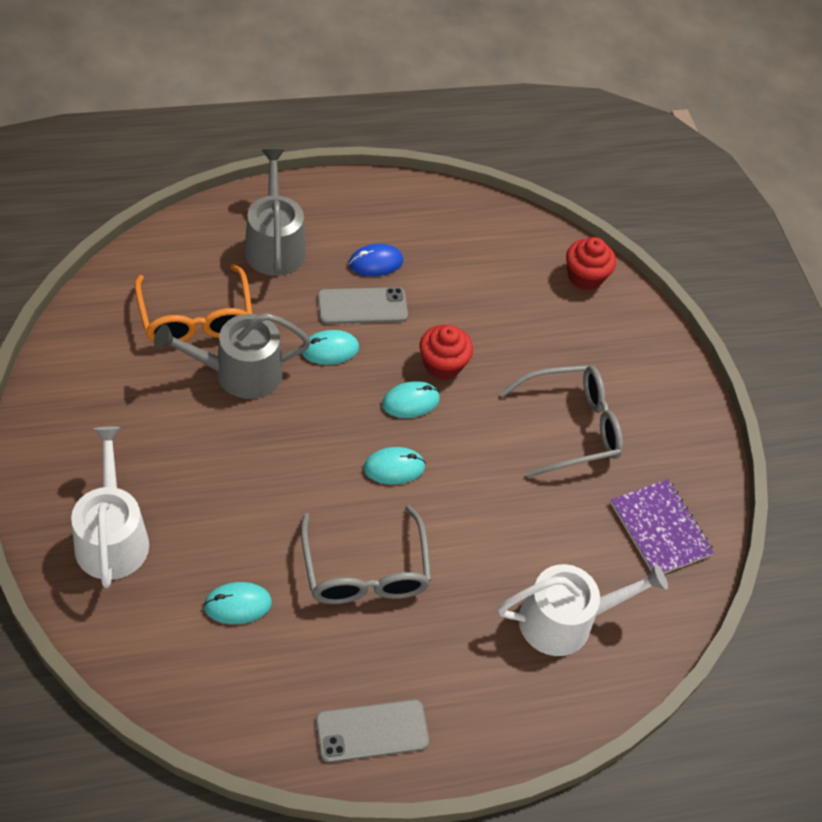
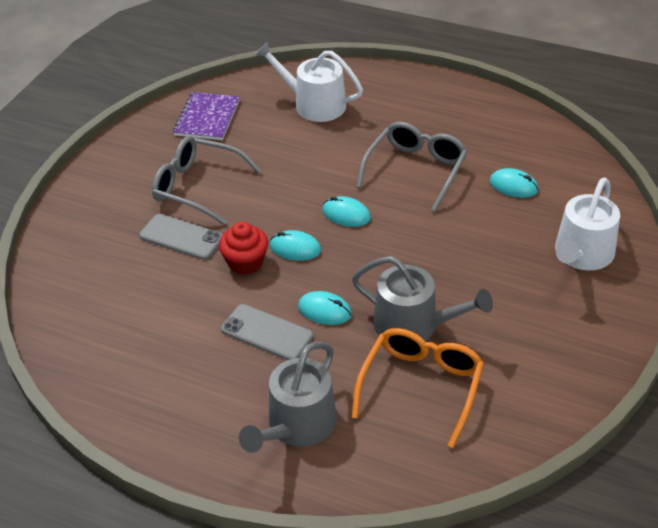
camera: 135 degrees left, 10 degrees down
(372, 731) = (471, 105): grey phone -> grey phone (181, 237)
(375, 262) = (220, 366): blue mouse -> none
(585, 276) = (60, 276): red cupcake -> none

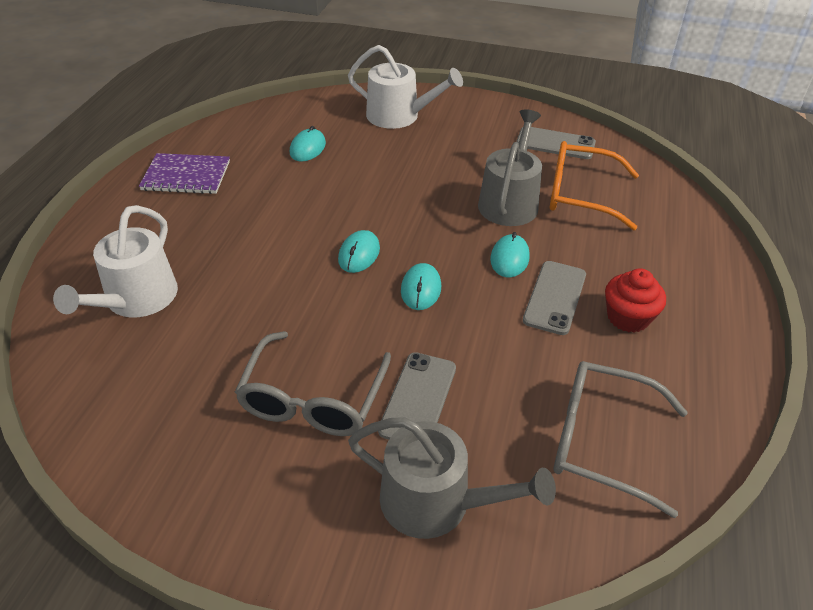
camera: 100 degrees left, 0 degrees up
(207, 118) = (145, 415): purple notebook -> purple notebook (186, 176)
(245, 262) = (452, 328): red cupcake -> red cupcake (628, 317)
(297, 425) = (659, 264): grey watering can -> grey watering can (436, 502)
(416, 170) = (281, 208): grey glasses -> grey glasses (601, 441)
(527, 385) = (555, 143): none -> grey phone

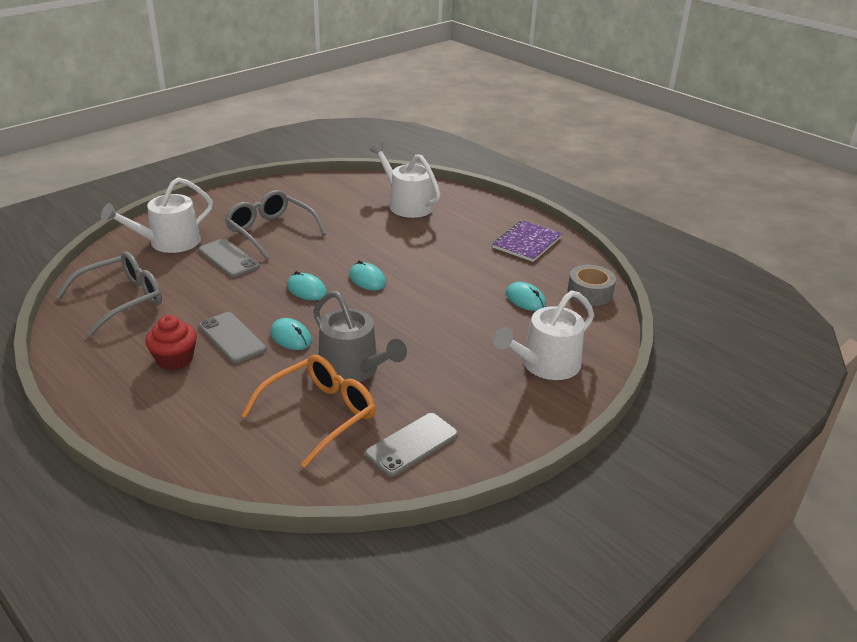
camera: 120 degrees right, 10 degrees down
(265, 120) = (590, 293): none -> grey tape
(436, 502) = (168, 242): grey watering can -> white watering can

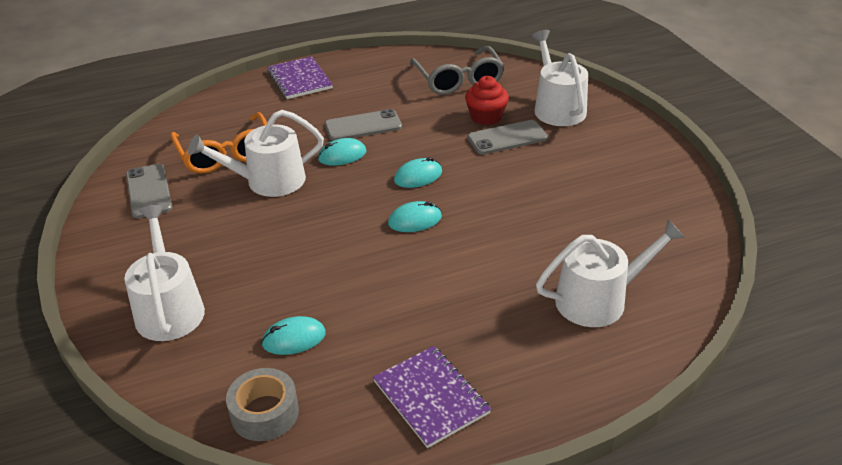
camera: 115 degrees right, 5 degrees up
(136, 412) = (299, 79): none -> purple notebook
(175, 359) = (352, 98): red cupcake -> red cupcake (486, 117)
(270, 231) = (558, 171): grey glasses -> none
(353, 369) = (268, 181): grey watering can -> white watering can

